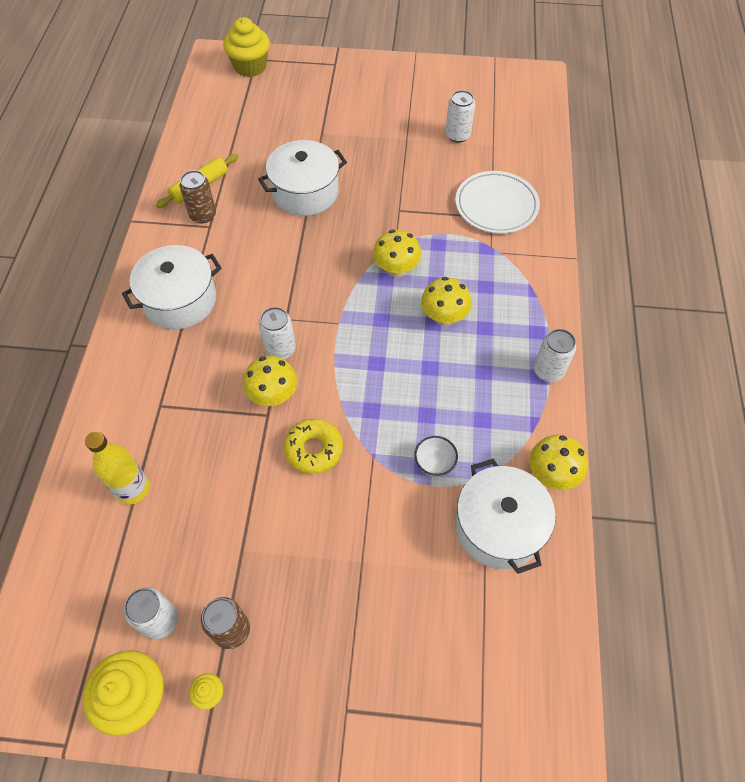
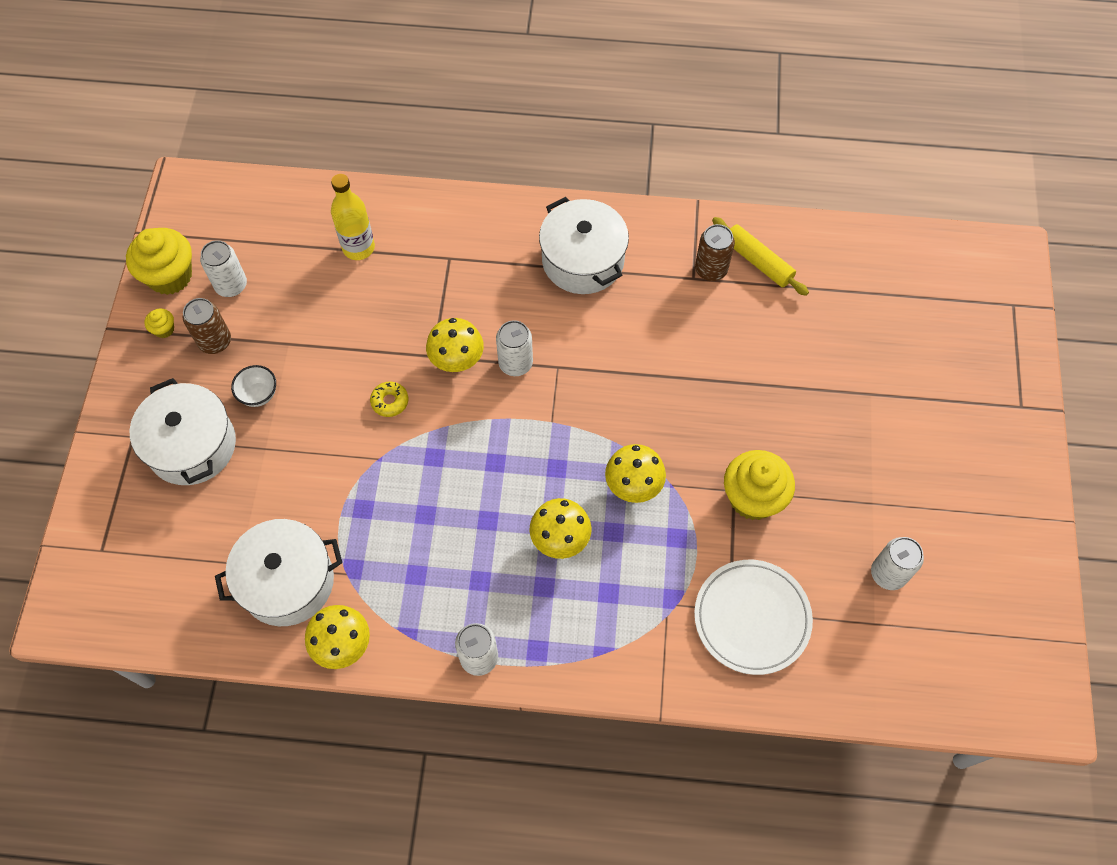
camera: 90 degrees right, 5 degrees up
(250, 67) = (994, 298): yellow cupcake -> yellow cupcake (753, 498)
(305, 192) = (757, 378): white pot -> white pot (192, 445)
(314, 449) = (390, 401): yellow donut -> yellow donut, size x0.62
(434, 464) = (364, 520): white bowl -> white bowl (259, 395)

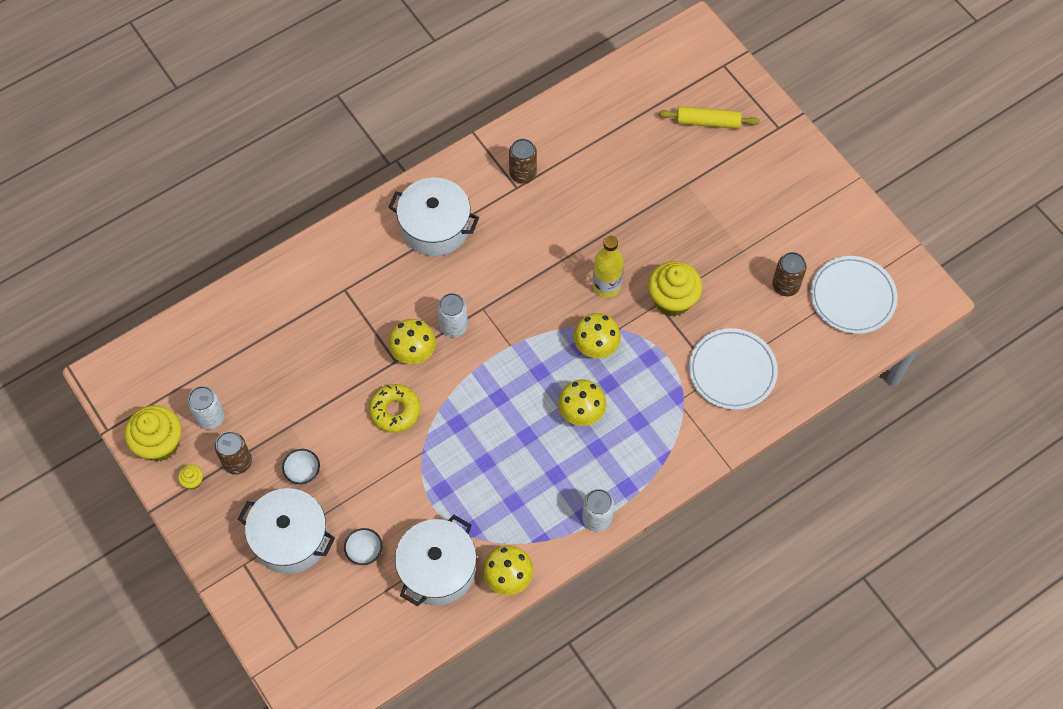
camera: 40 degrees left, 0 degrees up
(241, 511) = (365, 552): none -> white bowl
(358, 248) = (275, 327): yellow bottle -> yellow bottle (606, 286)
(390, 401) = (395, 411): yellow donut -> yellow donut, size x1.62
(758, 261) = (547, 147): yellow rolling pin -> yellow rolling pin (708, 122)
(888, 574) = (785, 286): white can -> brown can
(954, 642) = (852, 297): none -> white plate

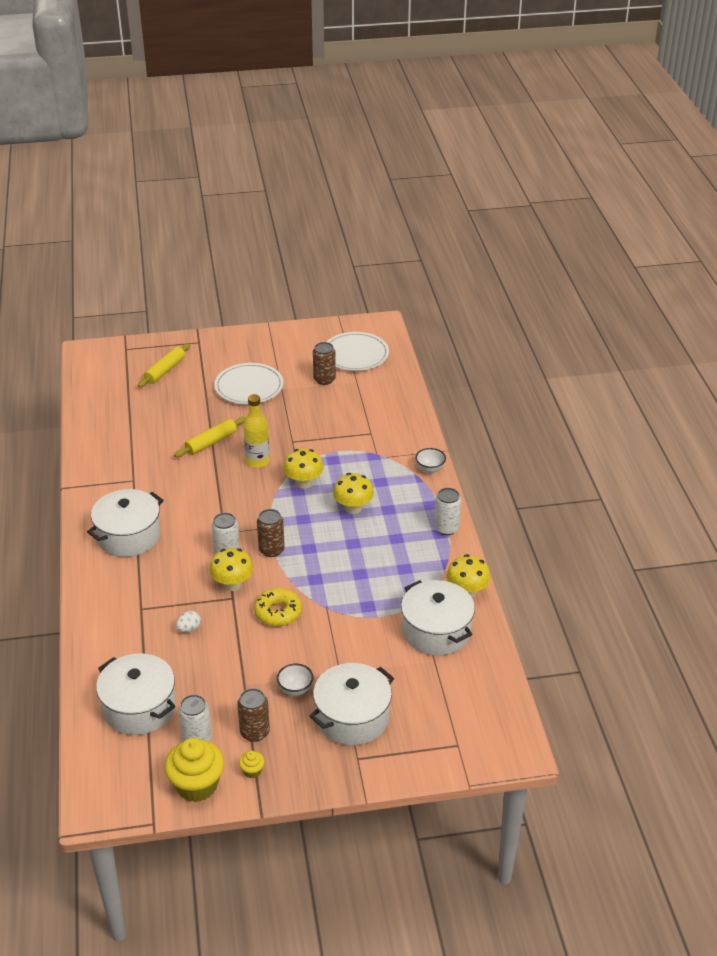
camera: 65 degrees left, 25 degrees down
(225, 352) = (139, 707): none -> white pot
(337, 344) = (189, 629): none -> white egg
(365, 552) = (394, 672): white bowl -> white bowl (430, 469)
(523, 174) = (124, 473): brown can -> brown can (271, 550)
(613, 227) = (211, 442): none -> yellow rolling pin
(672, 300) = (294, 433): yellow cupcake -> none
(732, 371) = (372, 424): white plate -> white plate (249, 387)

